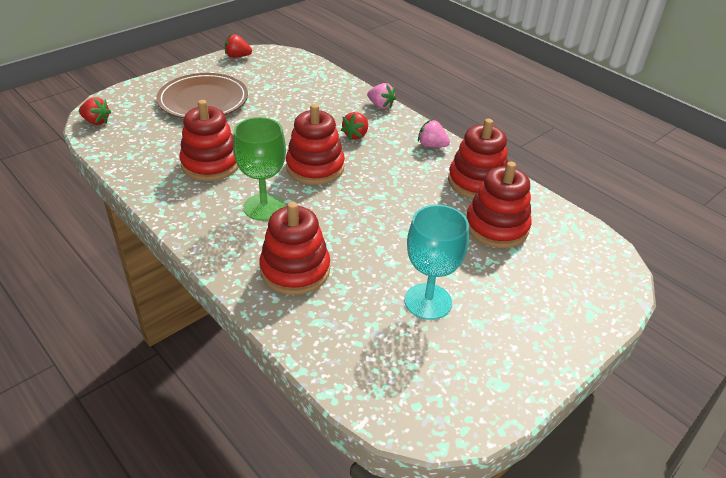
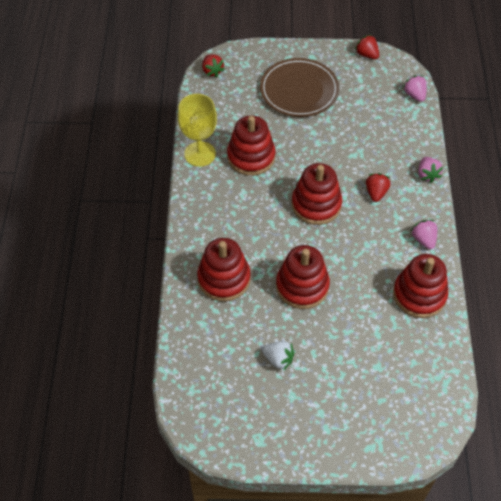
camera: 45 degrees right, 15 degrees up
(152, 186) = (200, 154): none -> yellow goblet
(264, 207) = (251, 217): green goblet -> none
(308, 64) = (414, 95): none -> pink strawberry
(356, 135) = (376, 193): red strawberry -> red strawberry turned 120 degrees clockwise
(428, 301) = (278, 359): turquoise goblet -> white strawberry
(496, 227) = (387, 341): red stacking toy -> red stacking toy (302, 286)

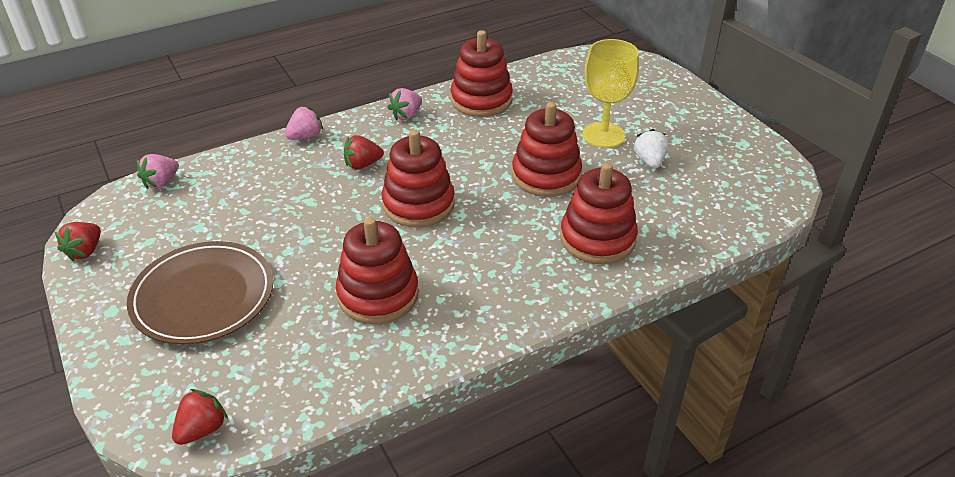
camera: 120 degrees left, 15 degrees down
(200, 154) = (411, 355): yellow goblet -> yellow goblet (603, 135)

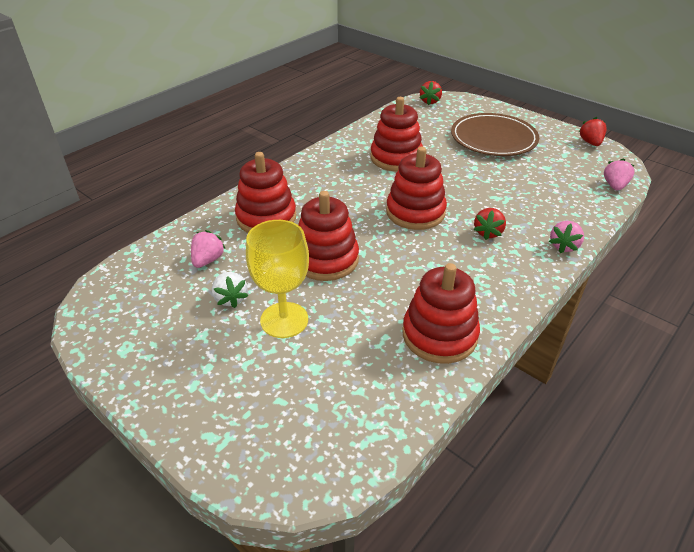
camera: 160 degrees right, 0 degrees up
(362, 164) = (488, 232): red strawberry -> red strawberry turned 150 degrees clockwise
(406, 115) = (500, 293): pink strawberry -> pink strawberry (208, 260)

